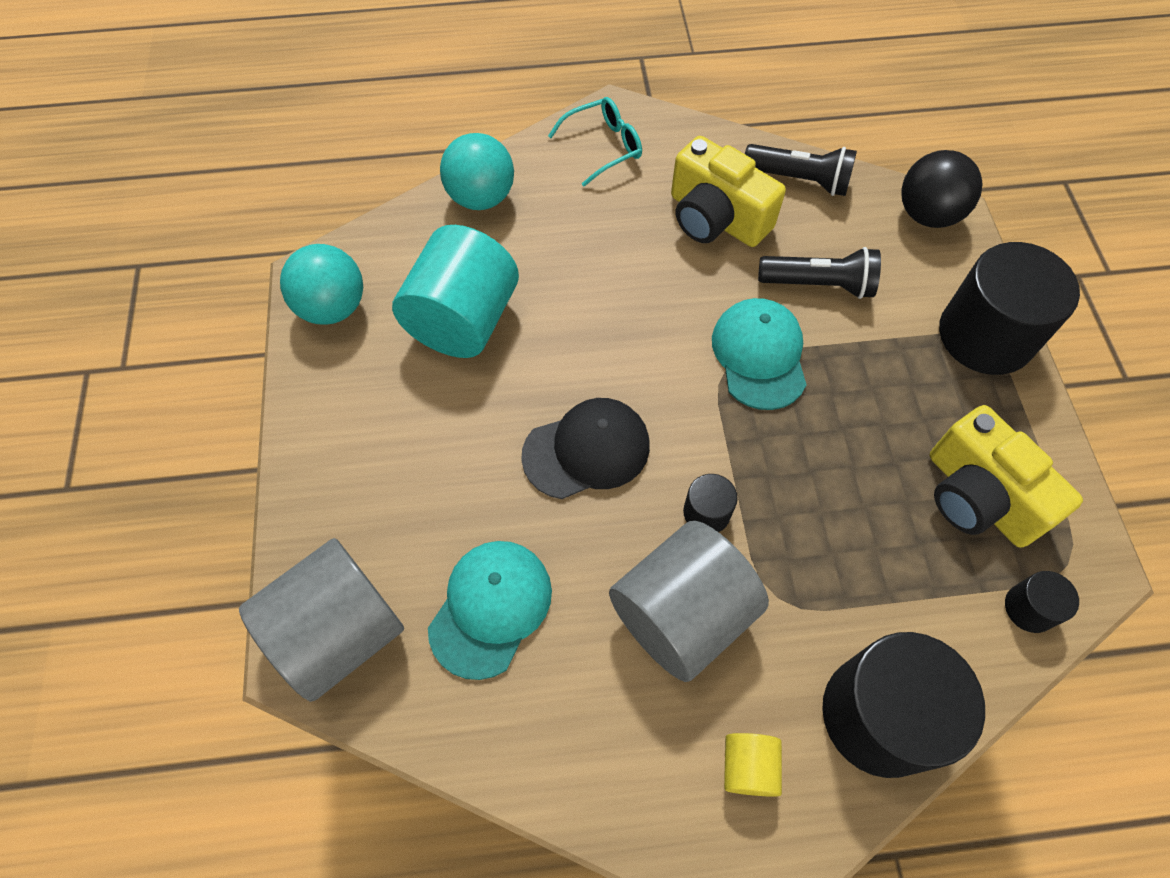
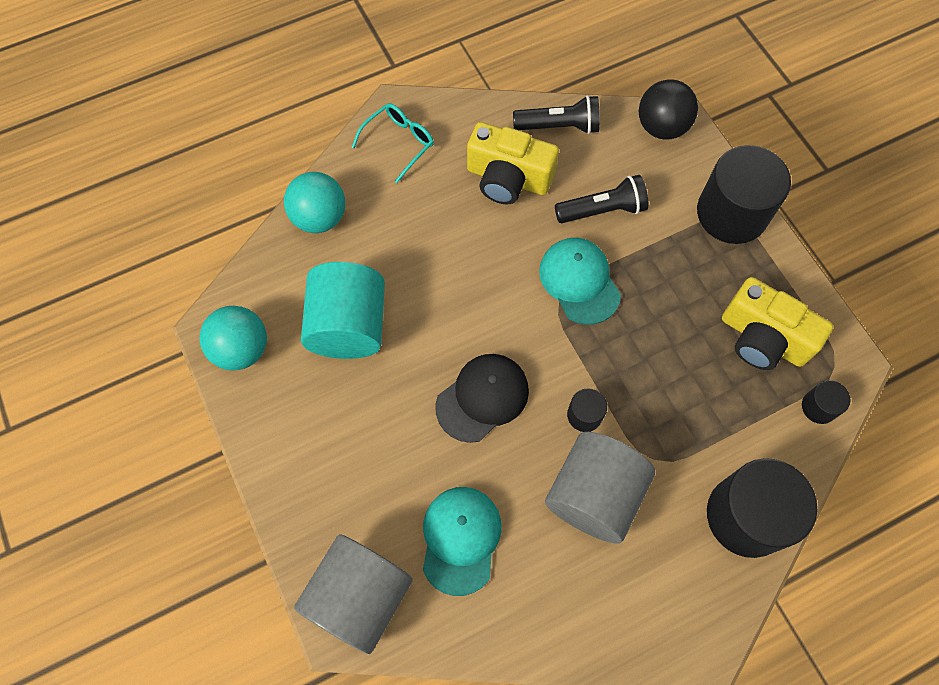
camera: 20 degrees left, 5 degrees up
(748, 767) = (674, 583): yellow cylinder -> none

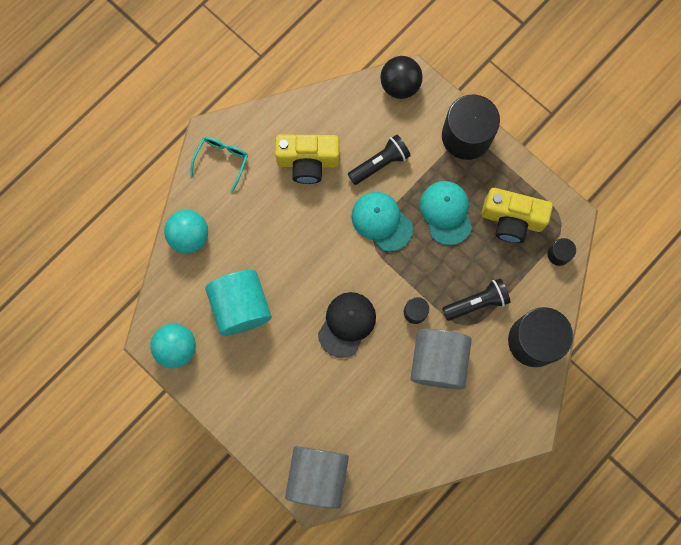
camera: 20 degrees left, 10 degrees up
(460, 539) = (366, 419): turquoise cap -> turquoise cap (446, 213)
(559, 126) = (329, 109): black flashlight -> black flashlight (477, 302)

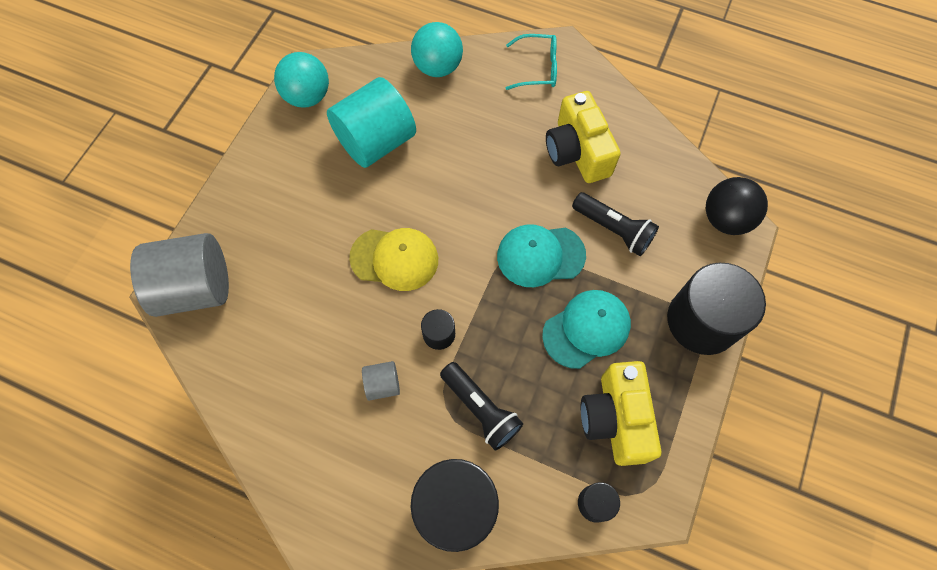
camera: 70 degrees right, 10 degrees down
(347, 324) = (394, 259): black cap -> yellow cap
(381, 221) = (540, 255): turquoise cap -> turquoise cap turned 120 degrees counterclockwise
(438, 362) = (383, 384): grey cylinder -> grey cylinder, size x0.45

